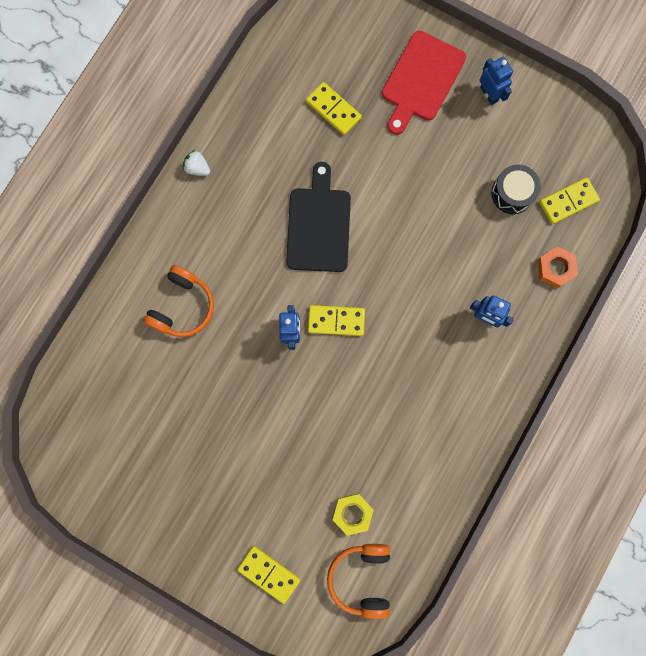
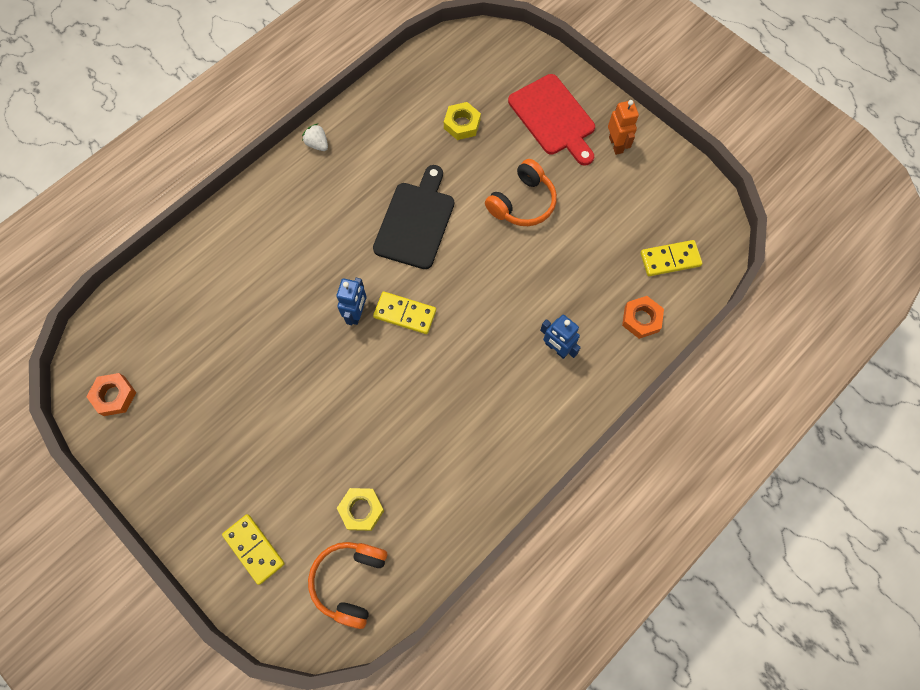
camera: 15 degrees right, 10 degrees down
(91, 472) = (114, 396): none -> orange nut
(183, 307) = (260, 263): orange headphones -> orange headphones (522, 203)
(333, 110) = (462, 124): yellow domino -> yellow nut
(421, 80) = (553, 118): red cutting board -> red cutting board turned 75 degrees counterclockwise
(489, 94) = (616, 145): blue robot -> orange robot
(512, 193) = (615, 238): black drum -> none

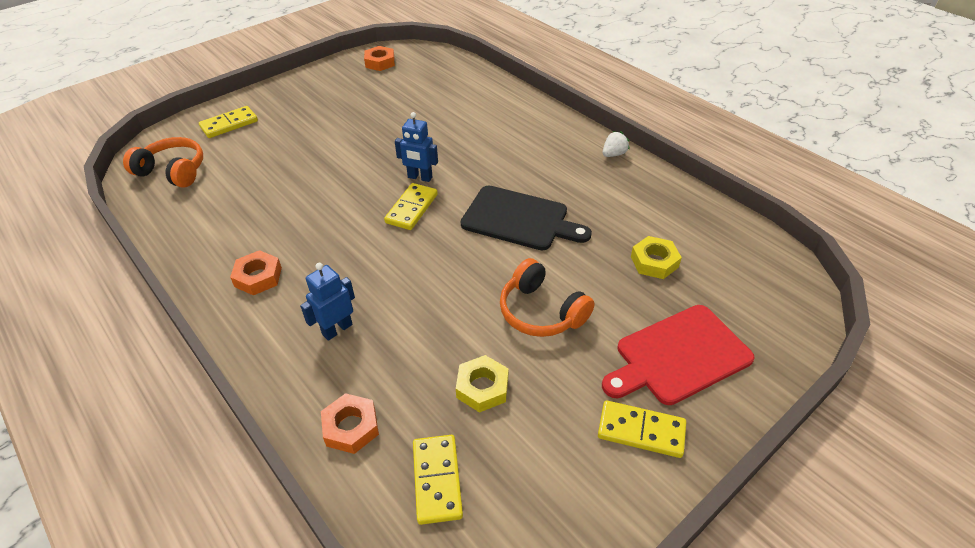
camera: 95 degrees right, 25 degrees down
(361, 510) = (229, 178): yellow nut -> yellow nut (482, 387)
(505, 430) = (258, 277): none -> orange nut
(616, 145) = (641, 431): orange robot -> yellow domino

